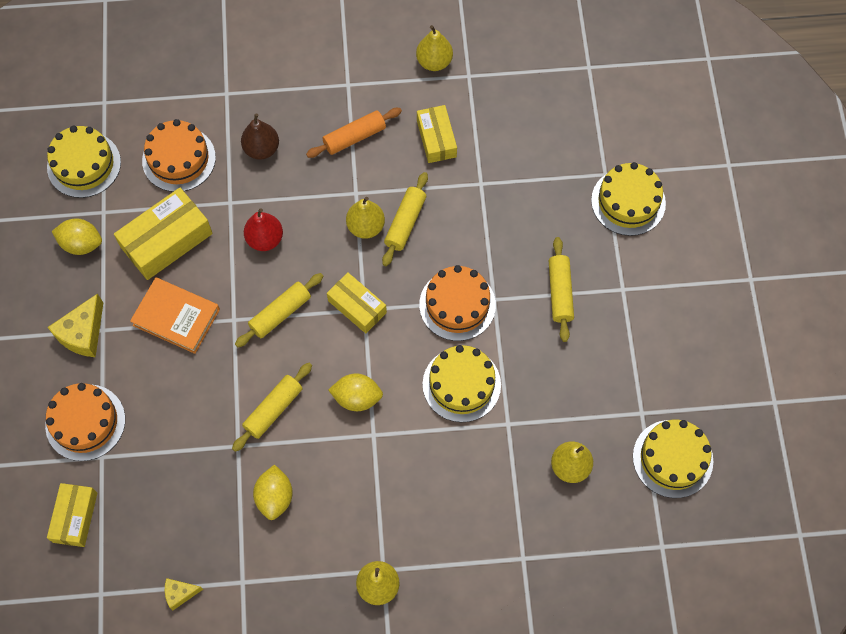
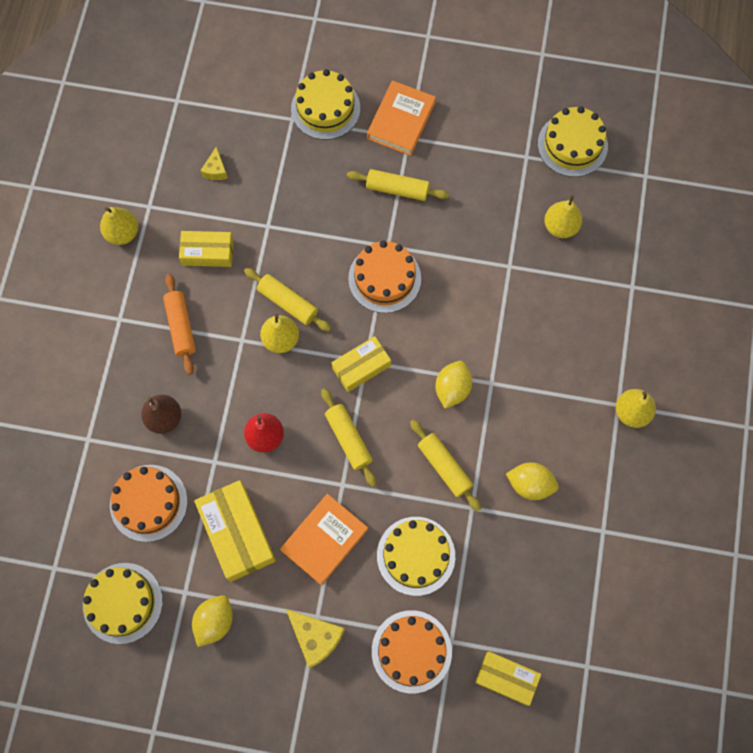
camera: 75 degrees left, 5 degrees up
(180, 593) = (602, 590): yellow cheese -> yellow cheese (216, 170)
(461, 384) = (462, 295): yellow cake -> yellow cake (416, 555)
(640, 277) = (401, 121): none -> orange book

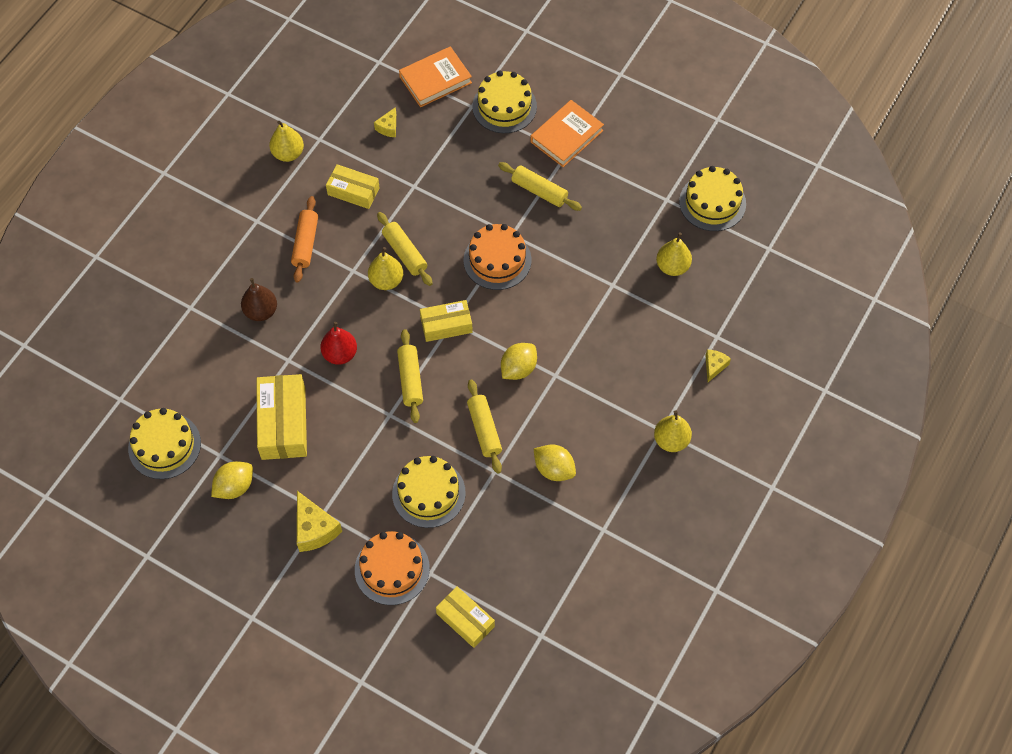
camera: 20 degrees right, 10 degrees down
(148, 503) = (219, 374): orange cake -> none
(324, 540) = (355, 454): orange book -> orange book (435, 80)
(642, 319) = (714, 366): none -> yellow cheese

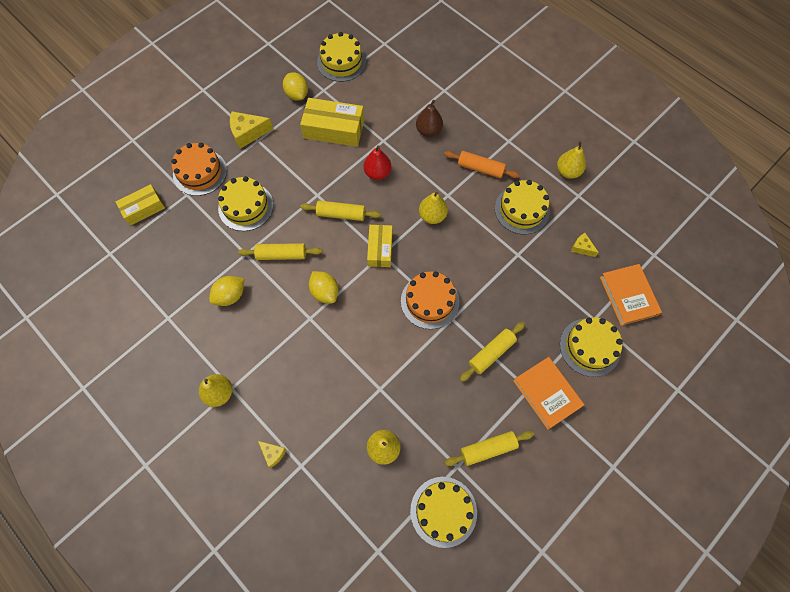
camera: 105 degrees right, 5 degrees up
(353, 191) = (522, 210): yellow box -> yellow cake
(405, 253) = (454, 234): yellow rolling pin -> yellow rolling pin (488, 449)

